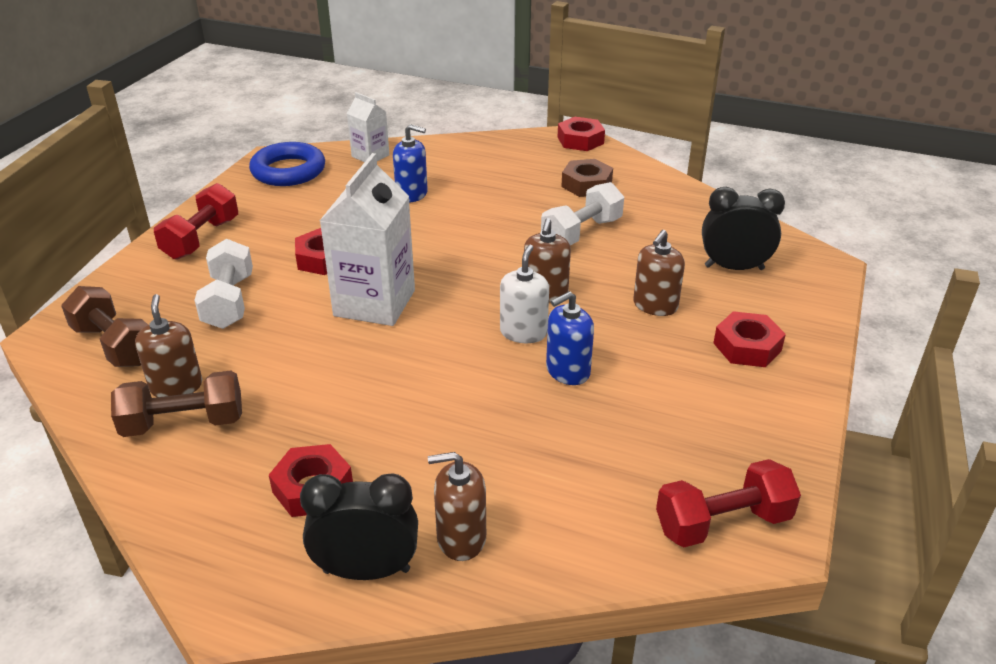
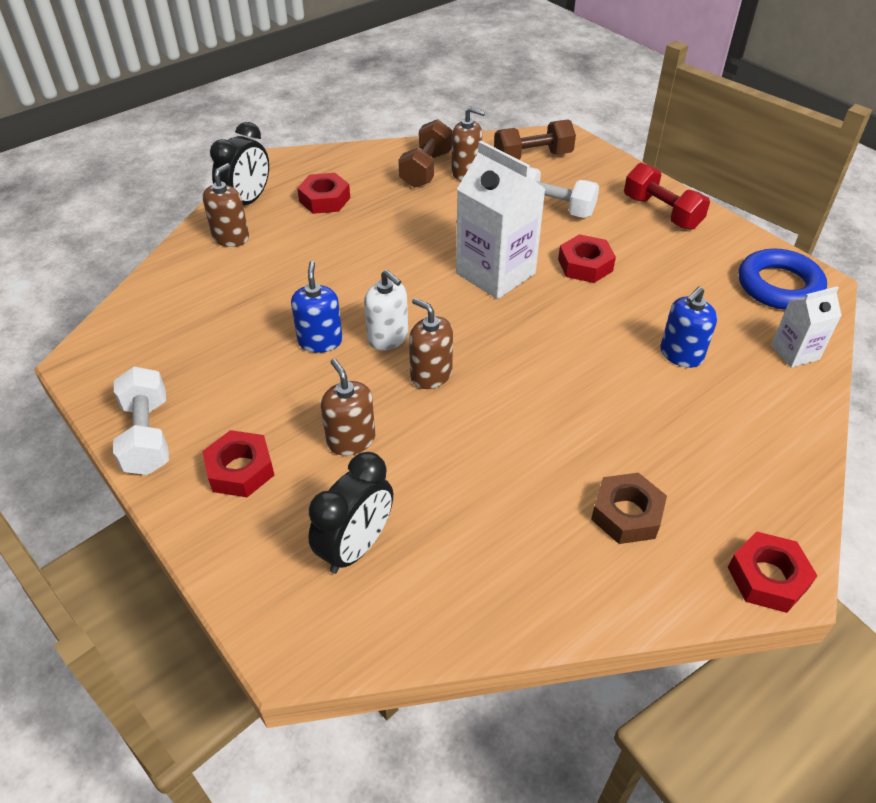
camera: 120 degrees right, 10 degrees up
(581, 233) = (516, 452): white dumbbell -> white dumbbell (147, 436)
(722, 523) = (117, 343): red dumbbell -> none

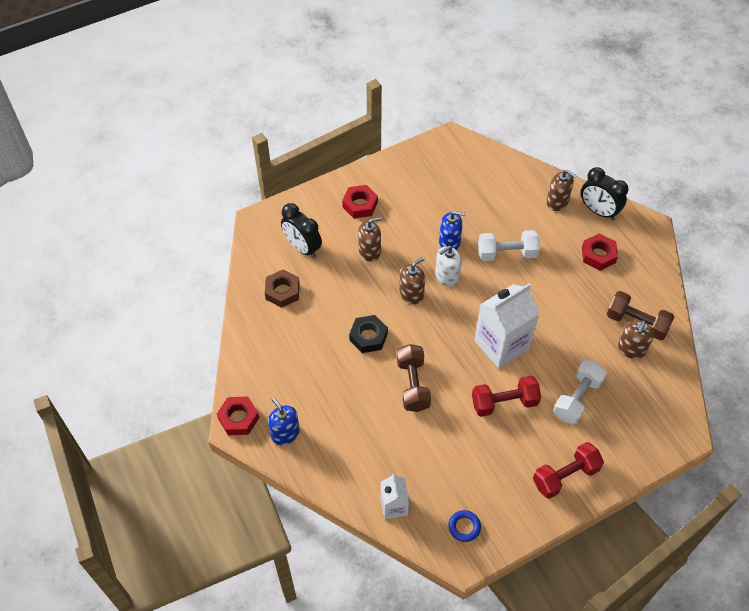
camera: 100 degrees right, 10 degrees up
(147, 436) = (390, 168): white dumbbell -> white dumbbell (507, 253)
(530, 417) = (368, 337): none -> black nut
(533, 157) = (652, 401): brown dumbbell -> brown dumbbell (412, 384)
(585, 265) = (504, 402): red nut -> red dumbbell
(626, 514) = (292, 366): brown nut -> brown nut (282, 291)
(681, 354) = (404, 434): blue soap dispenser -> blue soap dispenser (285, 433)
(779, 286) = (464, 527): blue ring -> blue ring, size x0.50

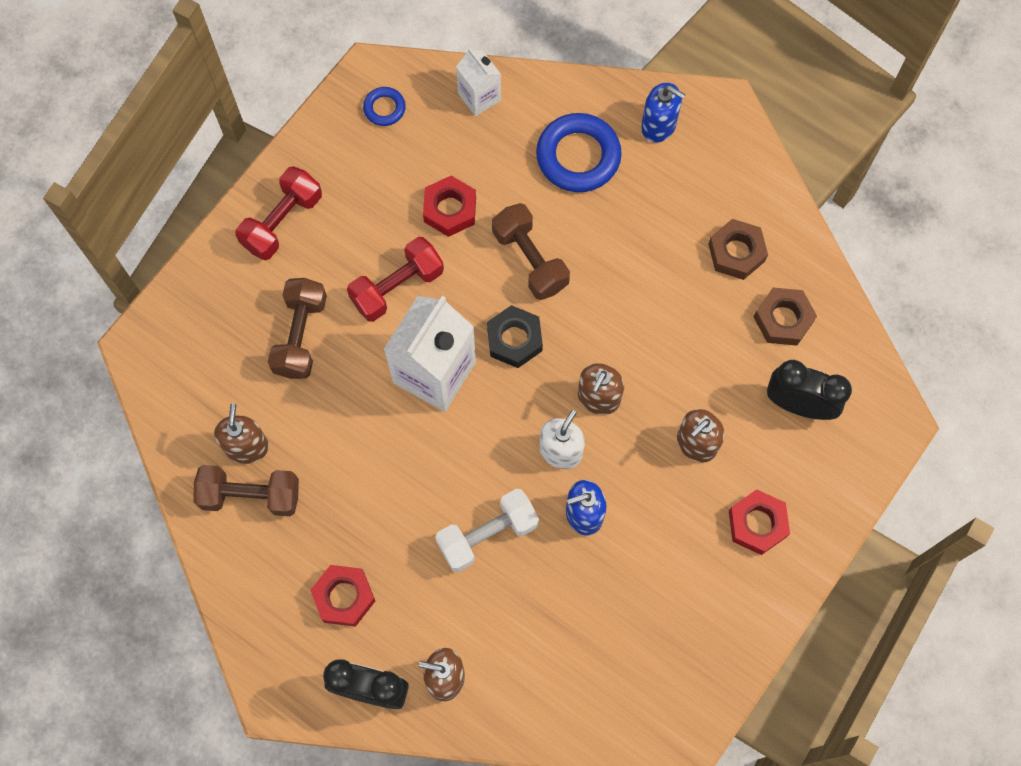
camera: 155 degrees right, 15 degrees up
(238, 418) = (728, 119): red nut -> red nut (450, 209)
(285, 337) = (736, 252): none -> brown nut
(348, 436) = (578, 156): none -> blue ring
(368, 337) = (624, 303): black nut -> black nut (514, 339)
(577, 398) = (300, 336): white dumbbell -> brown dumbbell

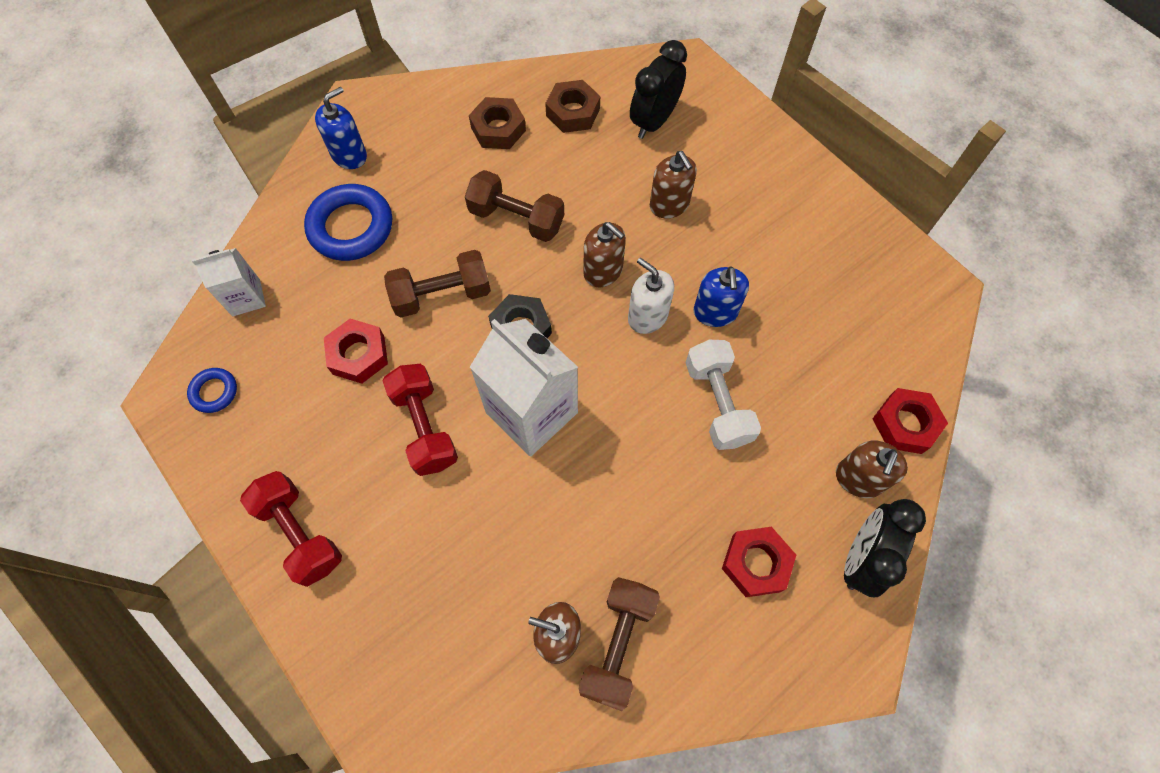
camera: 75 degrees left, 5 degrees down
(300, 336) = (445, 543): brown dumbbell -> brown dumbbell (516, 218)
(757, 524) = (755, 179): red nut -> red nut (905, 424)

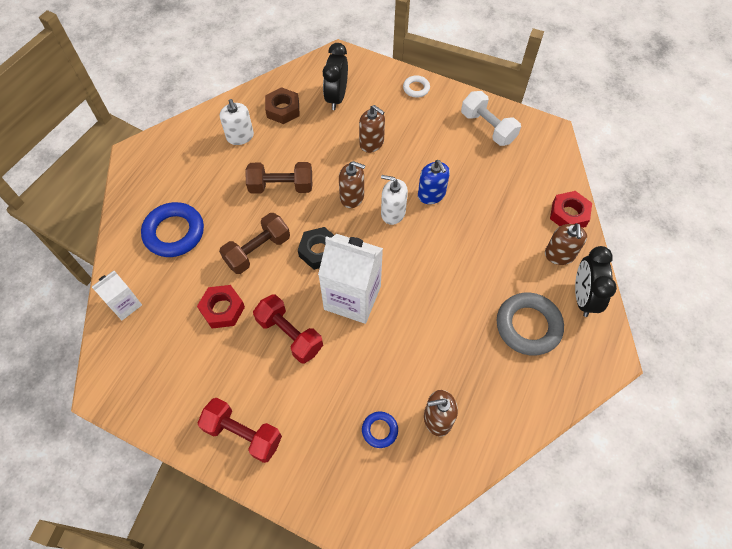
camera: 25 degrees left, 5 degrees down
(214, 392) = (135, 373): blue ring -> blue ring (379, 430)
(349, 155) = (148, 188): blue soap dispenser -> none
(498, 129) = (240, 136): brown nut -> white soap dispenser
(618, 644) = (474, 407): brown dumbbell -> none
(717, 403) = (460, 246): white dumbbell -> white dumbbell (488, 127)
(756, 563) = (528, 326): red nut -> grey ring
(773, 149) = (416, 88): none -> white ring

